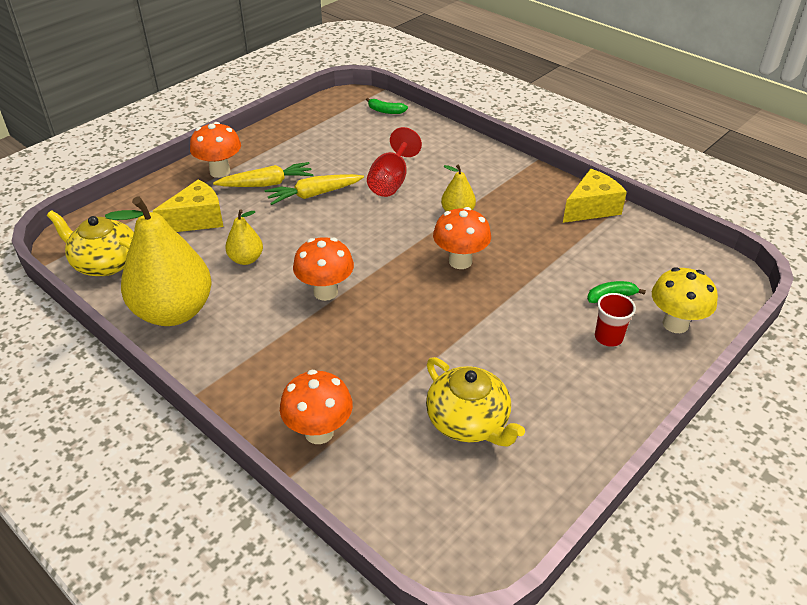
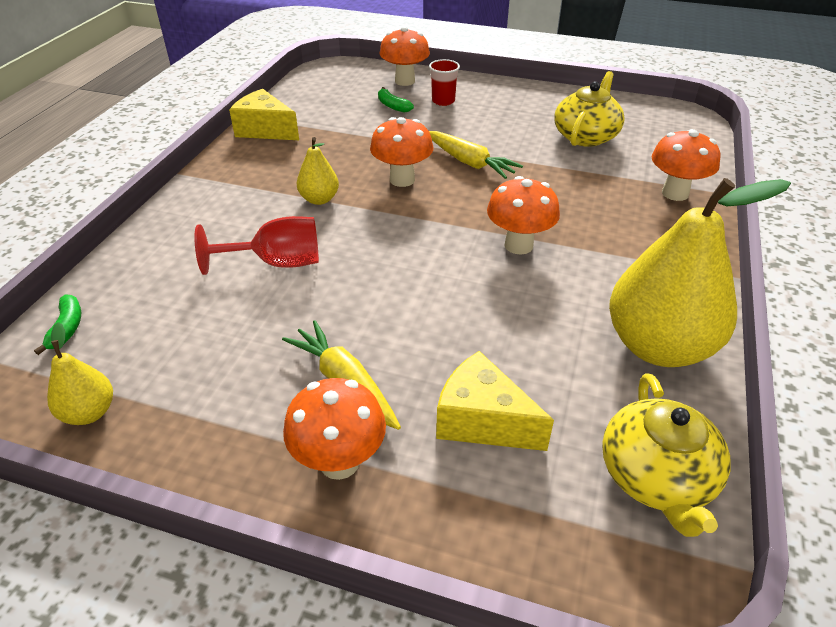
camera: 115 degrees left, 0 degrees up
(246, 259) = (521, 327): yellow pear -> yellow pear (89, 412)
(314, 195) = (345, 321): yellow carrot -> yellow carrot (469, 162)
(675, 324) = (405, 81): yellow mushroom -> orange mushroom

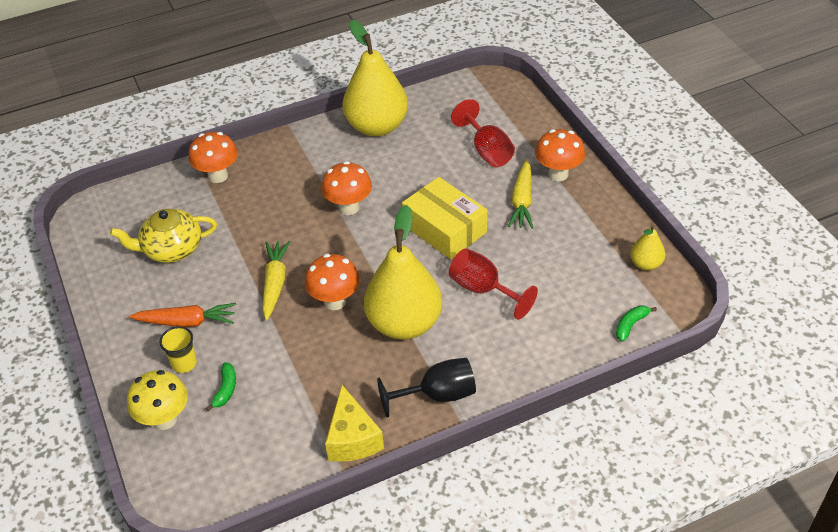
camera: 130 degrees left, 5 degrees up
(227, 178) = (438, 395): none -> black goblet
(319, 199) = (404, 323): yellow pear -> yellow pear, size x2.16
(393, 289) = (445, 229): none -> yellow box
(405, 81) = (165, 419): orange mushroom -> yellow mushroom
(443, 101) = (184, 363): red cup -> yellow cup
(482, 421) = (487, 151): yellow cheese -> red goblet
(485, 115) = (186, 322): none -> orange carrot
(656, 477) = (455, 98): yellow teapot -> none

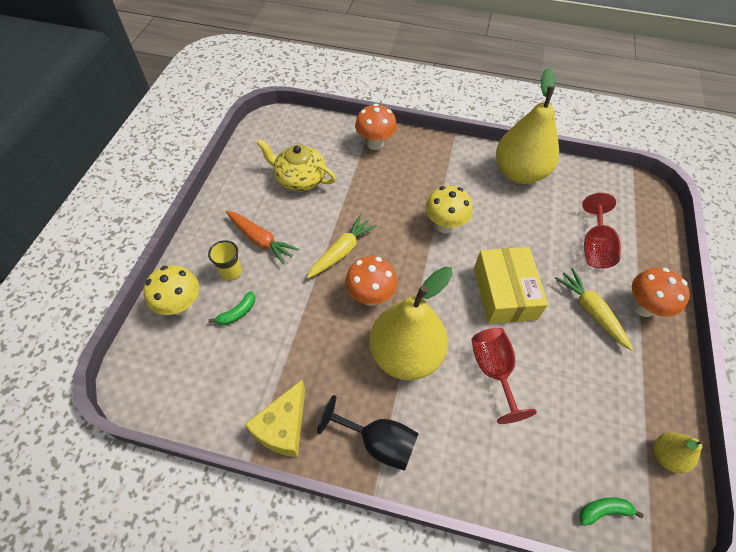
camera: 35 degrees right, 10 degrees up
(349, 207) = (444, 225): orange mushroom -> yellow mushroom
(522, 201) = (591, 311): yellow carrot -> yellow carrot turned 105 degrees clockwise

